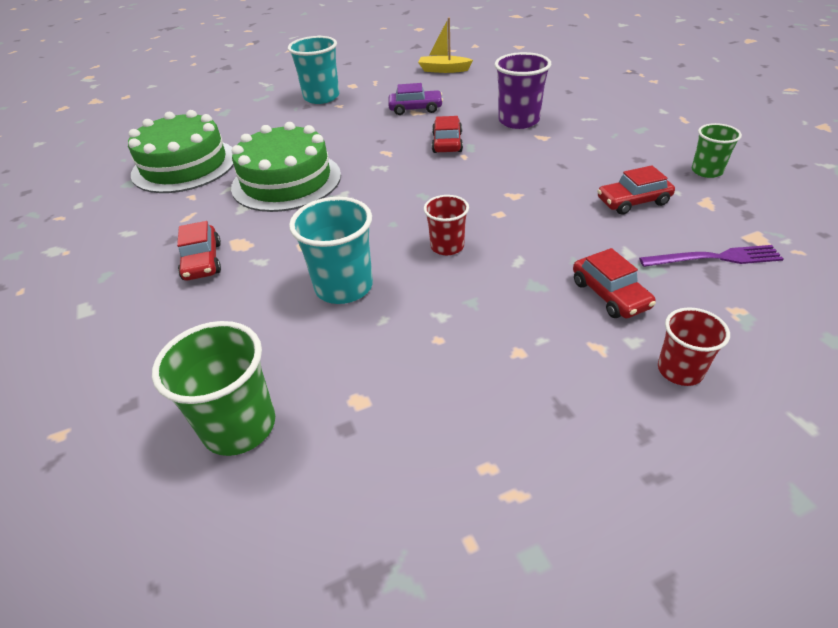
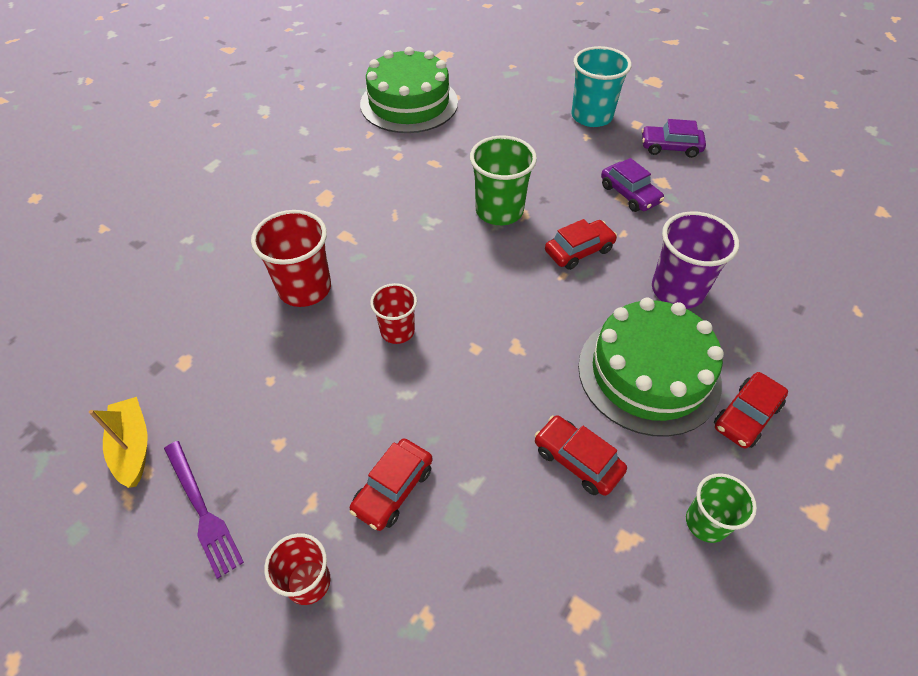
camera: 55 degrees right, 10 degrees up
(202, 261) = (292, 190): red car -> red car (746, 416)
(239, 426) = (138, 309): green cup -> green cup (499, 211)
(286, 181) = (428, 174): green cake -> green cake (648, 373)
(344, 287) = (305, 288): turquoise cup -> red cup
(390, 82) = (670, 147): none -> purple car
(444, 70) = (742, 174): yellow boat -> yellow boat (133, 447)
(715, 258) = (511, 574): purple fork -> purple fork (202, 510)

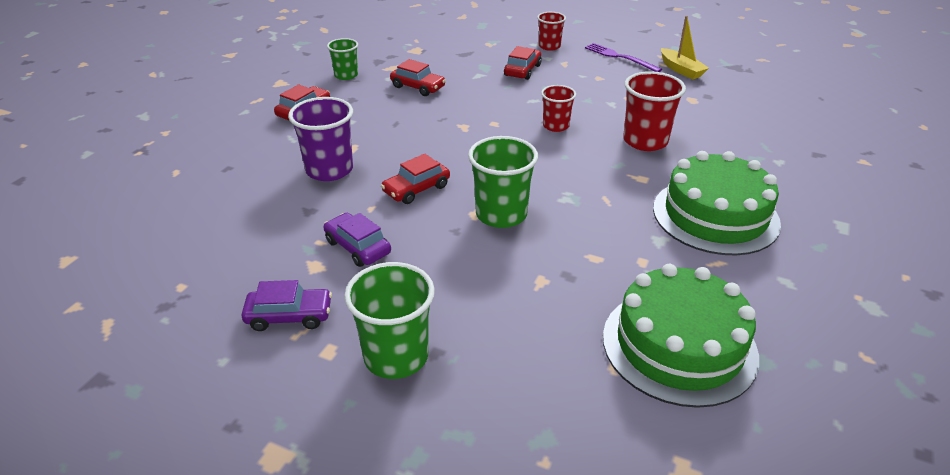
camera: 170 degrees right, 15 degrees down
(591, 116) = (396, 356): turquoise cup -> green cup
(648, 373) = (366, 123): green cake -> green cake (715, 215)

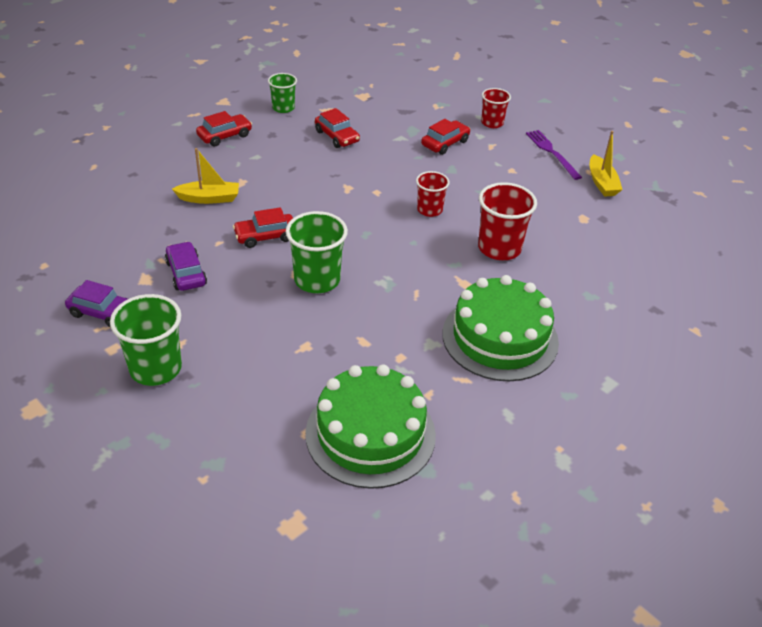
camera: 20 degrees right, 5 degrees up
(329, 170) = (209, 198): purple cup -> yellow boat

